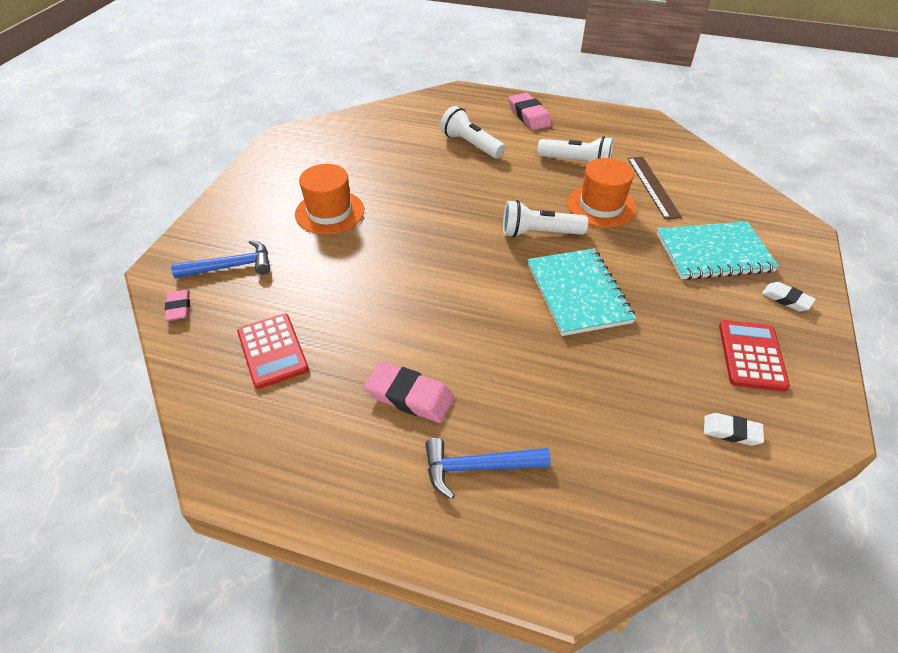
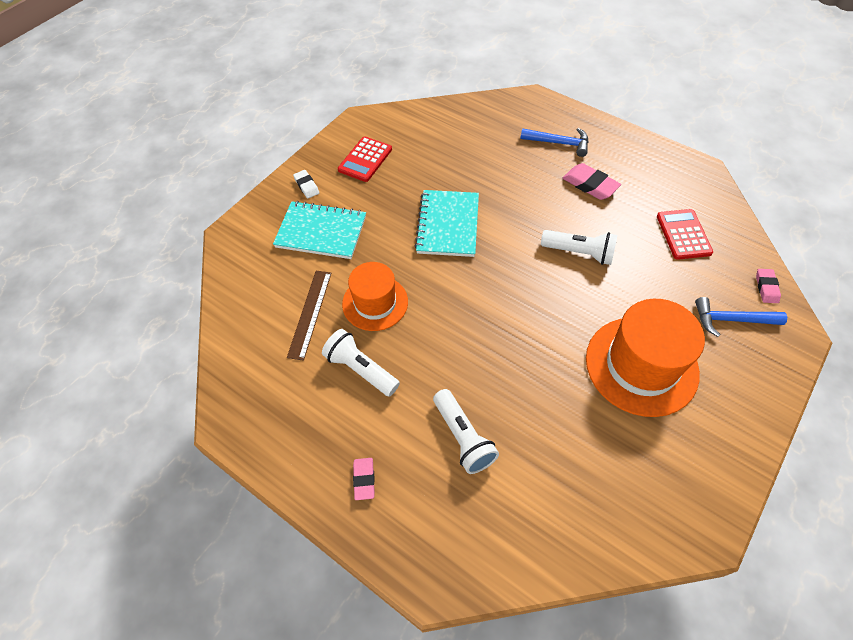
camera: 160 degrees left, 10 degrees up
(329, 212) = (641, 365): orange hat -> orange hat, size x1.56
(529, 116) = (364, 479): pink eraser -> pink eraser, size x0.61
(539, 233) = (448, 287): white flashlight -> white flashlight (579, 253)
(731, 431) = (413, 128): white eraser -> none

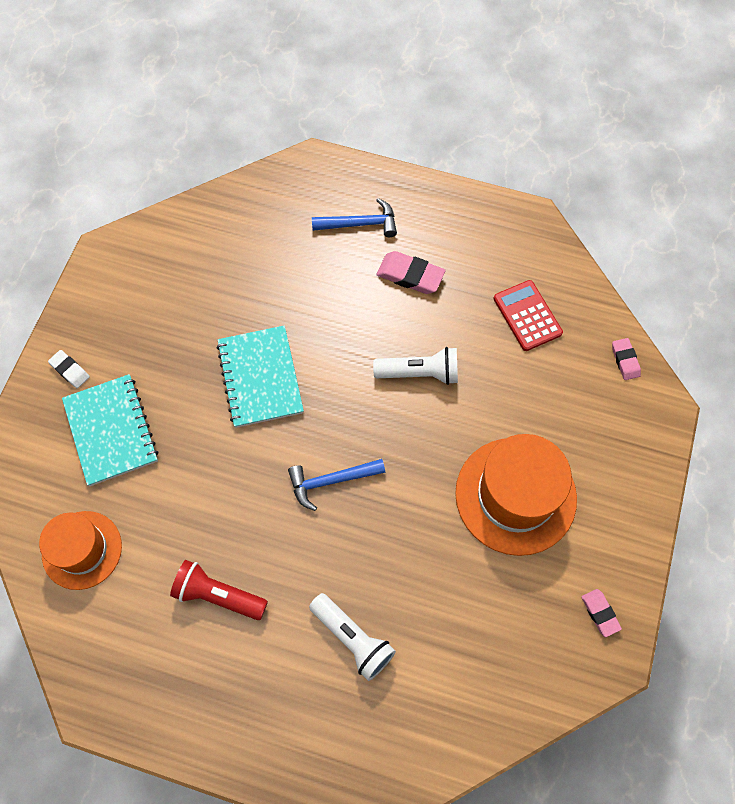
camera: 20 degrees left, 10 degrees up
(310, 313) = (136, 544): brown ruler -> none
(321, 232) = (111, 431): turquoise notebook -> turquoise notebook turned 75 degrees clockwise
(361, 369) = (218, 595): white flashlight -> red flashlight
(364, 479) = (263, 720): pink eraser -> pink eraser (600, 613)
(365, 159) = (131, 311): red calculator -> none
(375, 303) = (207, 507): orange hat -> orange hat (82, 550)
(731, 320) = (596, 412): blue hammer -> blue hammer (331, 481)

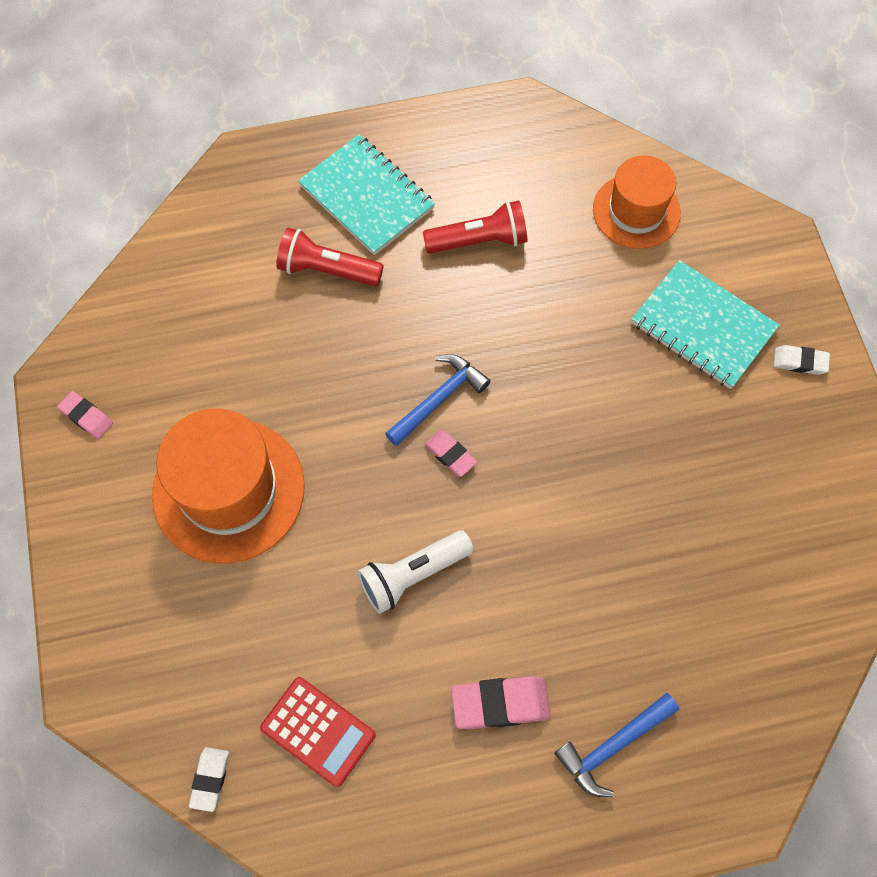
camera: 150 degrees right, 0 degrees up
(260, 377) = (591, 467): turquoise notebook -> turquoise notebook (367, 197)
(352, 638) = (327, 270): white flashlight -> red flashlight
(604, 323) = (210, 779): none -> white eraser
(625, 360) = (163, 737): pink eraser -> pink eraser (450, 455)

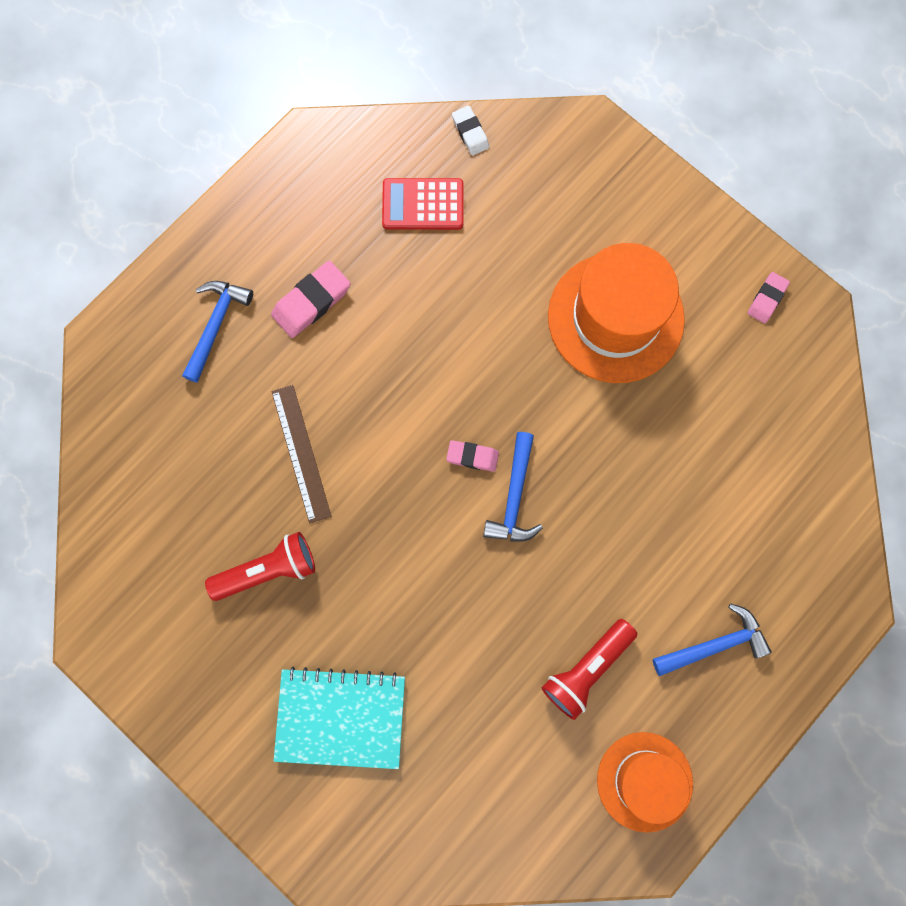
camera: 145 degrees right, 10 degrees up
(86, 417) = (767, 299): pink eraser -> pink eraser turned 60 degrees counterclockwise
(327, 270) = (691, 549): red flashlight -> red flashlight (268, 570)
(367, 197) = (715, 644): turquoise notebook -> blue hammer
(412, 575) = (435, 348): white flashlight -> none
(604, 560) = (301, 453): none -> brown ruler
(636, 211) = (470, 802): orange hat -> orange hat (644, 781)
(800, 362) = (238, 740): white eraser -> none

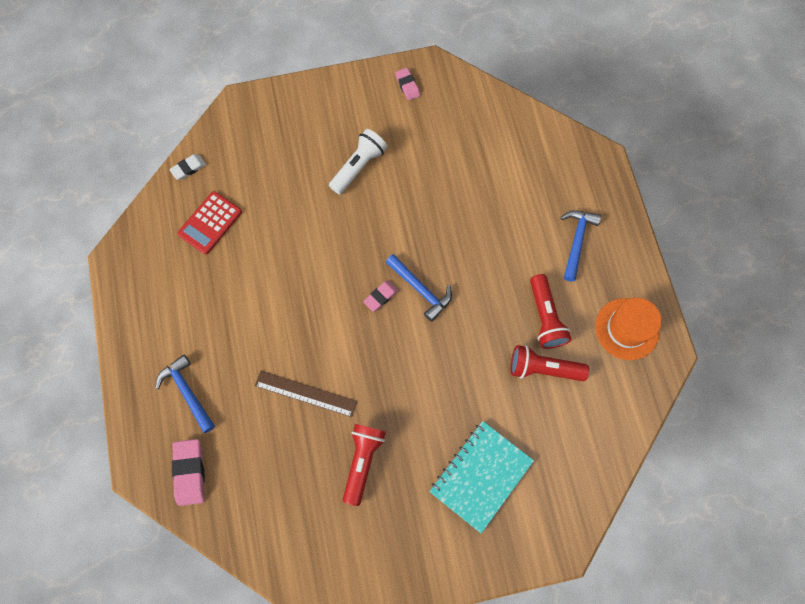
camera: 55 degrees left, 5 degrees down
(311, 302) = (218, 325): pink eraser -> pink eraser (190, 472)
(470, 133) = (188, 168): white eraser -> white eraser turned 45 degrees counterclockwise
(520, 708) = (543, 368): none -> red flashlight
(615, 318) = (359, 167): orange hat -> white flashlight

